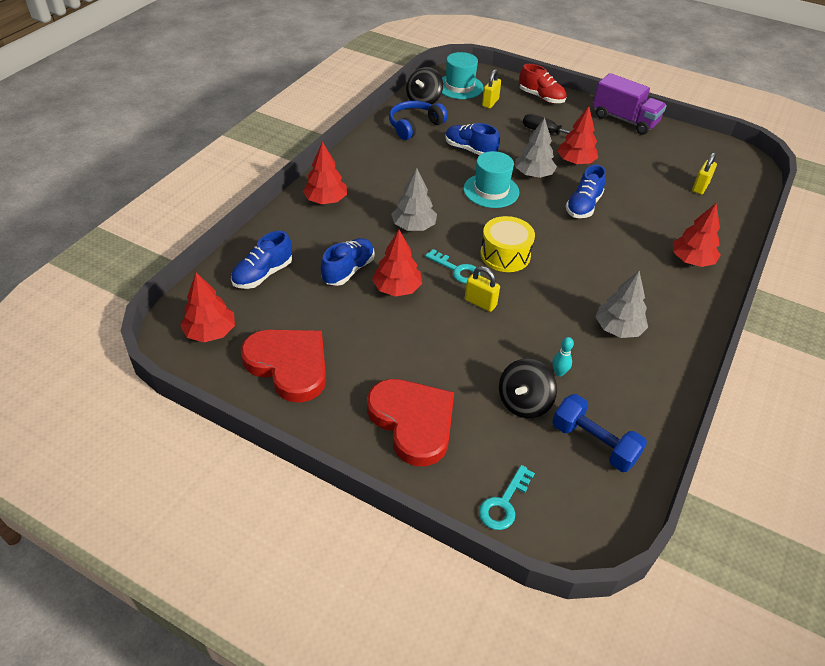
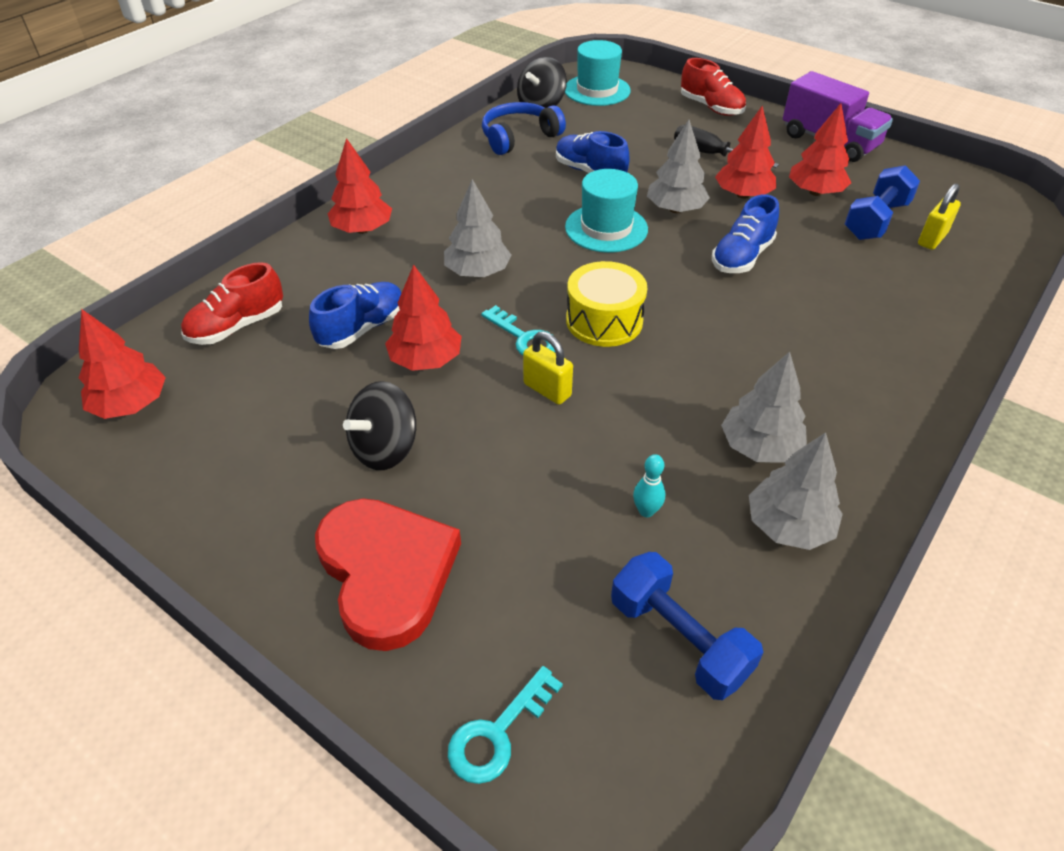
camera: 10 degrees right, 0 degrees up
(263, 274) = (237, 326): blue shoe -> red shoe
(289, 365) = (226, 464): red heart -> none
(490, 103) = (635, 112): yellow padlock -> none
(524, 402) = (576, 556): black spinning top -> black spinning top (385, 448)
(643, 374) = (788, 526): none -> grey tree
(663, 176) = (875, 220): none -> blue dumbbell
(691, 260) = (901, 348): red tree -> red tree (815, 192)

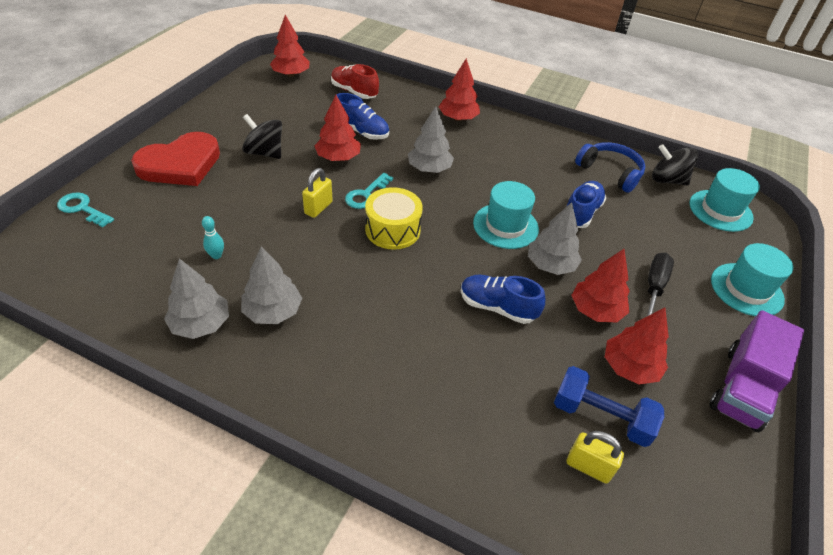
camera: 75 degrees right, 0 degrees up
(678, 639) = (122, 271): blue dumbbell -> none
(711, 107) = (746, 289): red shoe -> turquoise hat

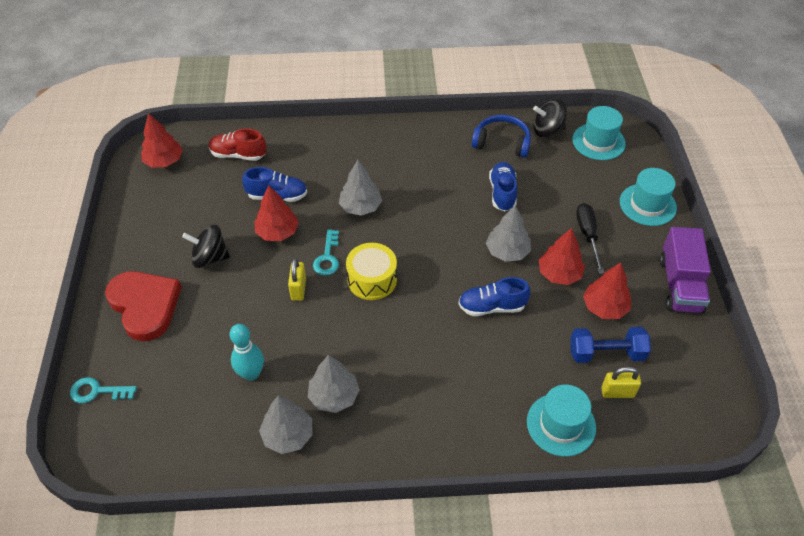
camera: 25 degrees left, 5 degrees up
(180, 164) = (145, 306): red heart -> red heart turned 60 degrees counterclockwise
(216, 255) = (251, 374): turquoise bowling pin -> turquoise bowling pin, size x1.79
(458, 118) = (349, 143): red tree -> none
(505, 226) = (454, 233): turquoise hat -> turquoise hat (561, 424)

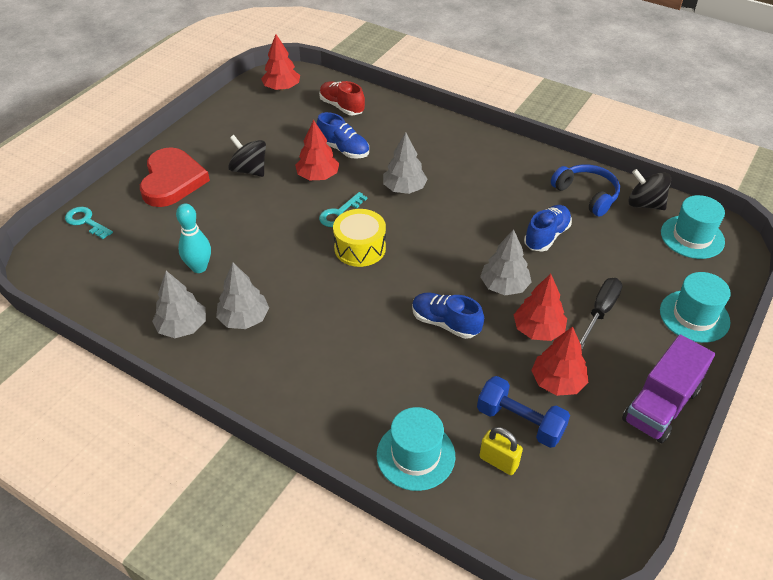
camera: 35 degrees right, 5 degrees down
(298, 289) = (294, 225): yellow padlock -> none

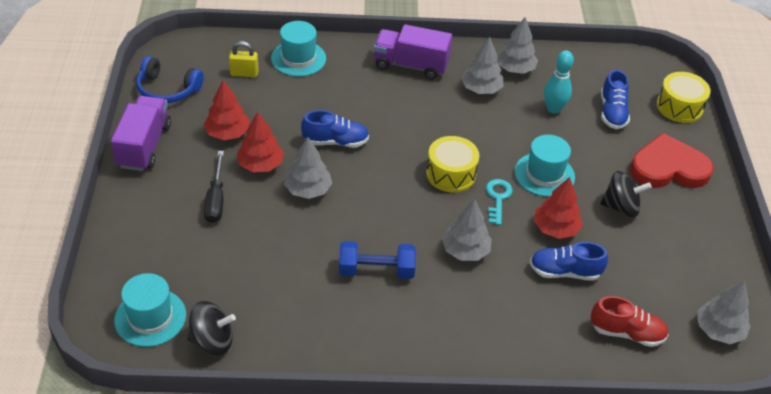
camera: 145 degrees right, 0 degrees up
(86, 221) = (679, 107): turquoise key -> yellow drum
(172, 181) = (668, 168): red heart -> red heart turned 120 degrees clockwise
(281, 88) = (719, 330): red tree -> grey tree
(289, 382) = (411, 65): none -> purple truck
(520, 422) = (242, 99): blue dumbbell -> blue dumbbell (376, 271)
(546, 236) = (297, 255): blue shoe -> blue shoe (612, 112)
(587, 195) = (280, 326): blue headphones -> blue headphones (167, 89)
(694, 316) = (131, 228): turquoise hat -> turquoise hat (544, 174)

